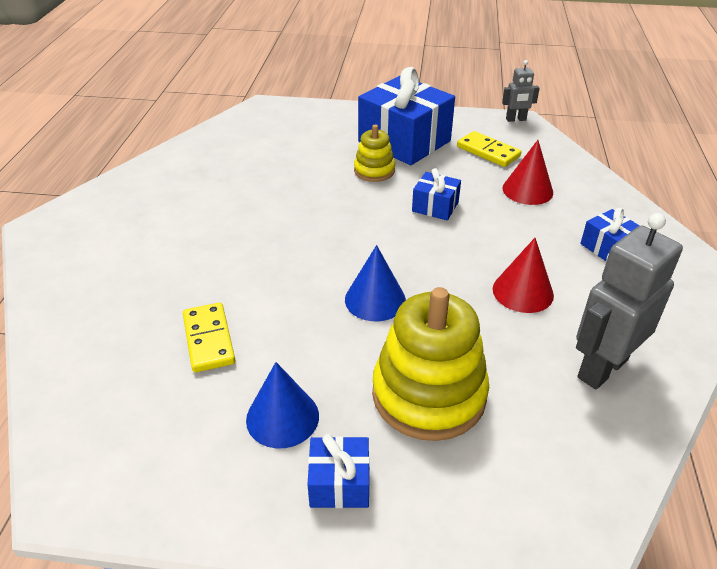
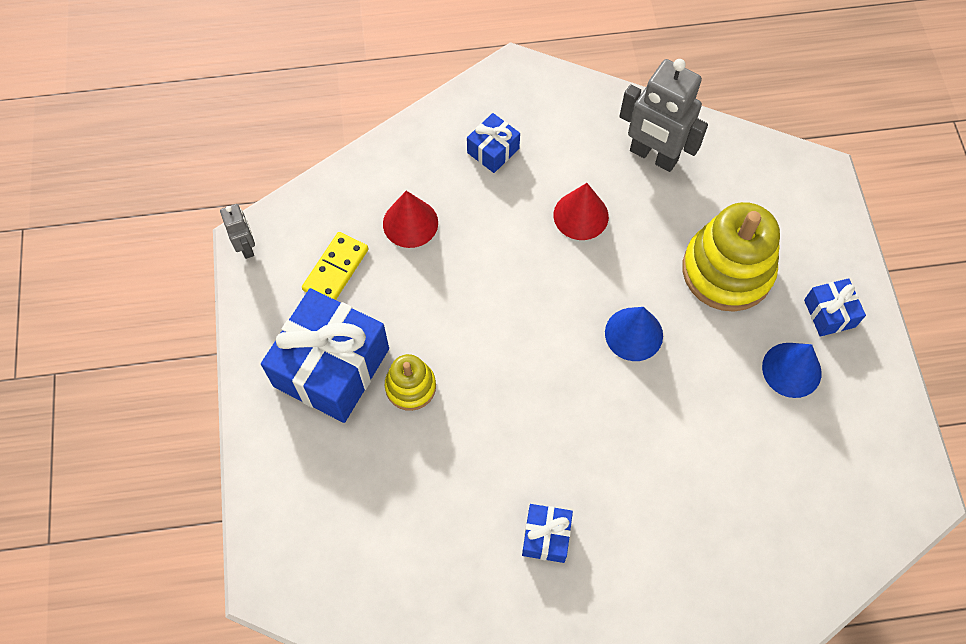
camera: 105 degrees left, 25 degrees up
(209, 339) = (736, 461): yellow domino -> none
(435, 206) = (467, 308): blue gift -> blue gift (546, 536)

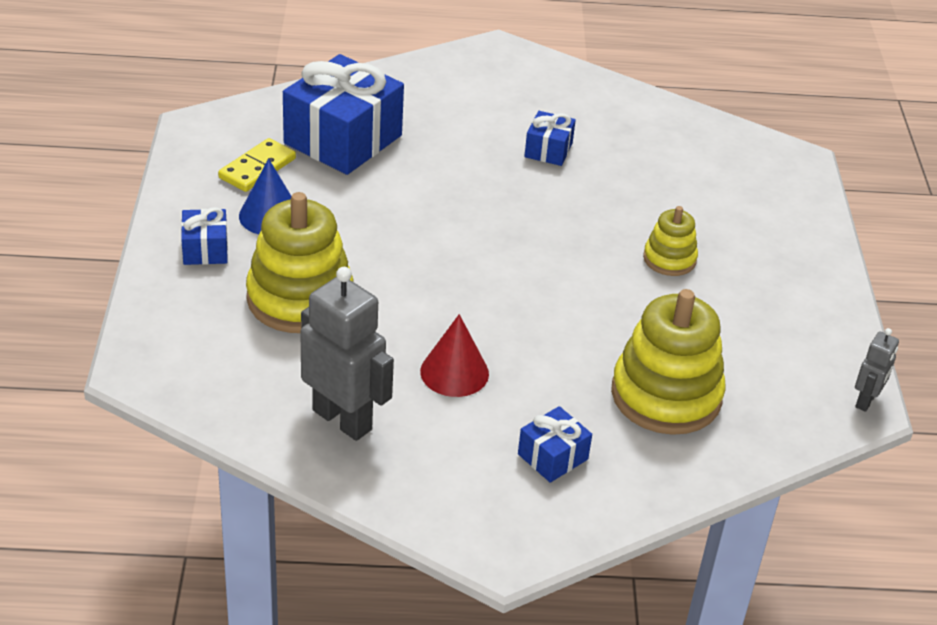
camera: 175 degrees left, 25 degrees down
(246, 247) = (866, 401): grey robot -> grey robot turned 135 degrees counterclockwise
(331, 367) = (754, 285): blue gift -> blue gift (343, 139)
(336, 270) = (755, 364): yellow domino -> yellow domino (257, 168)
(410, 223) = (666, 395): red cone -> yellow stacking toy
(633, 334) = (424, 264): blue cone -> none

